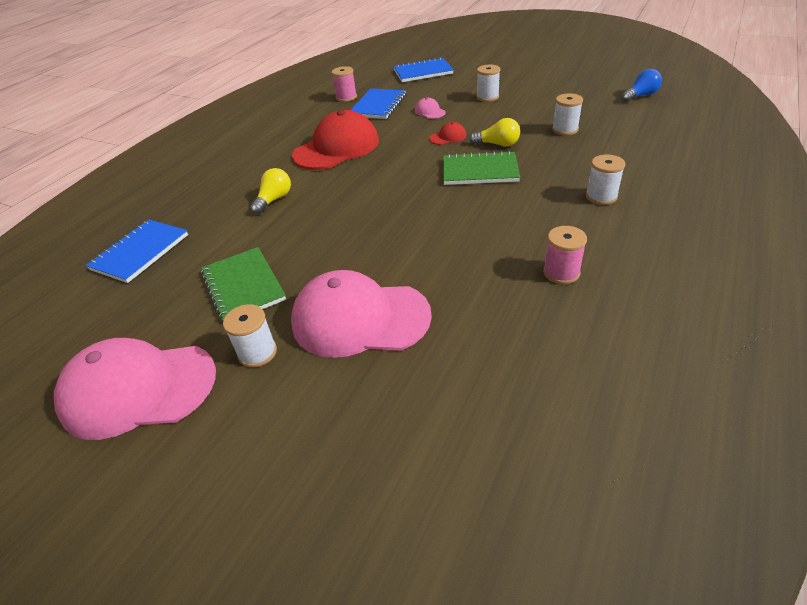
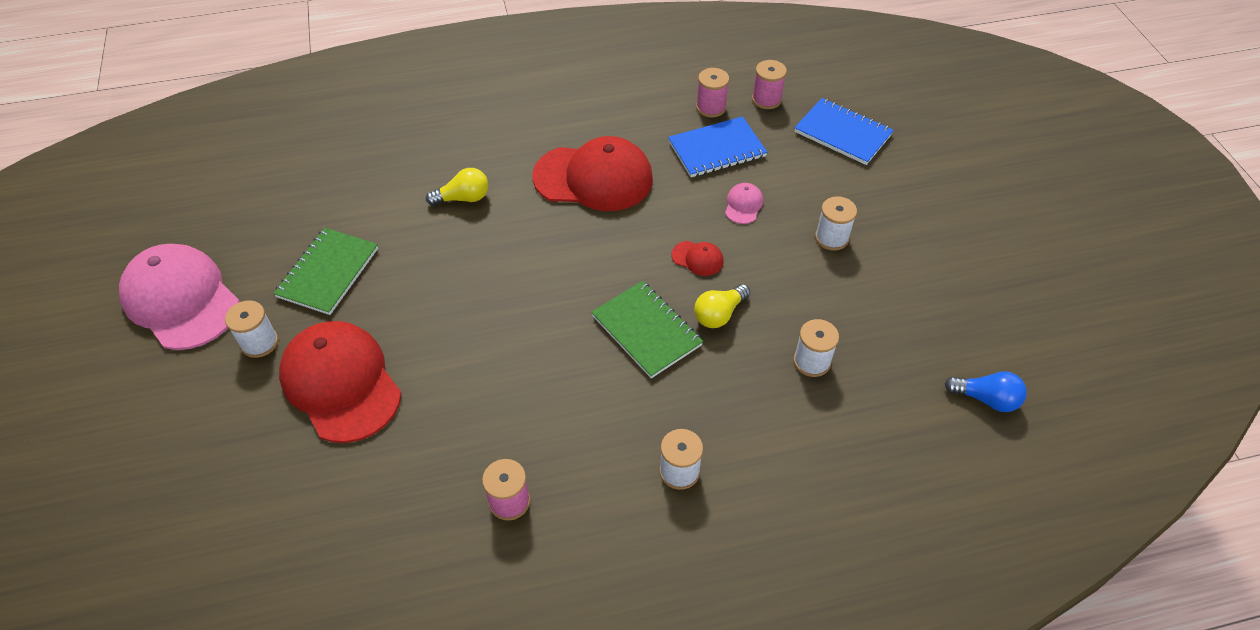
camera: 45 degrees right, 10 degrees up
(140, 252) = (323, 168): blue notebook -> none
(360, 318) = (341, 383): pink cap -> red cap
(367, 82) = (766, 99): none -> pink spool
(497, 144) = (719, 314): yellow light bulb -> yellow light bulb turned 75 degrees clockwise

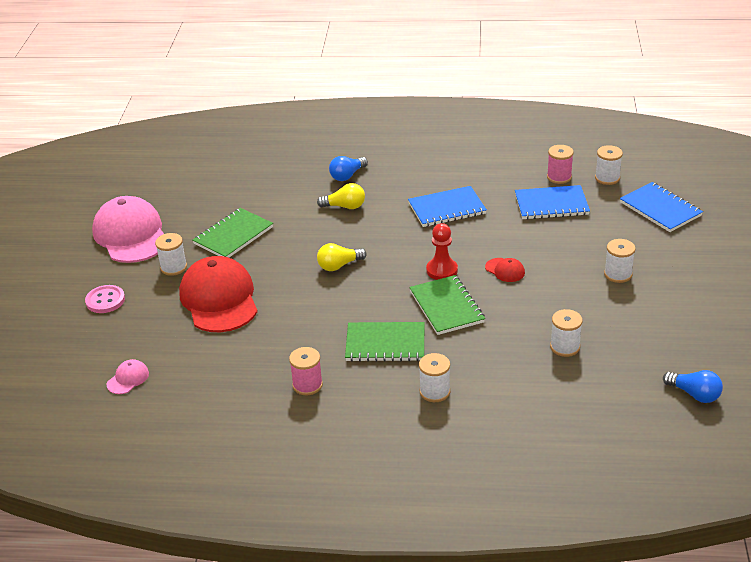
camera: 20 degrees right, 15 degrees down
(175, 421) = (105, 300): none -> pink button
(450, 149) = (347, 176): none -> blue light bulb
(589, 408) = (385, 344): none -> green notebook
(594, 178) = (447, 209): red cap -> blue notebook
(620, 274) = (442, 270): none -> red pawn
(719, 314) = (506, 306): yellow light bulb -> yellow light bulb (339, 265)
(743, 205) = (556, 243): pink cap -> pink cap (128, 379)
(766, 99) = (607, 178): pink spool -> white spool

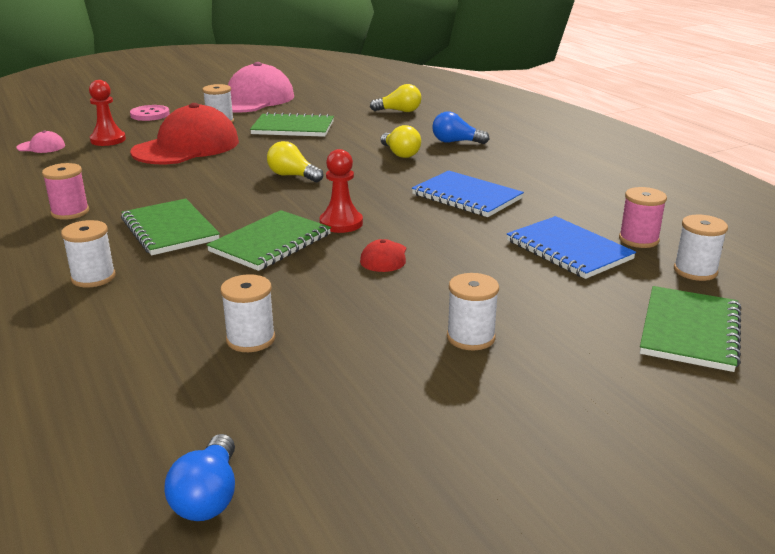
camera: 55 degrees right, 10 degrees down
(152, 337) = (108, 140): none -> red pawn
(252, 174) = (399, 111): none -> yellow light bulb
(660, 209) = (690, 331): blue notebook -> green notebook

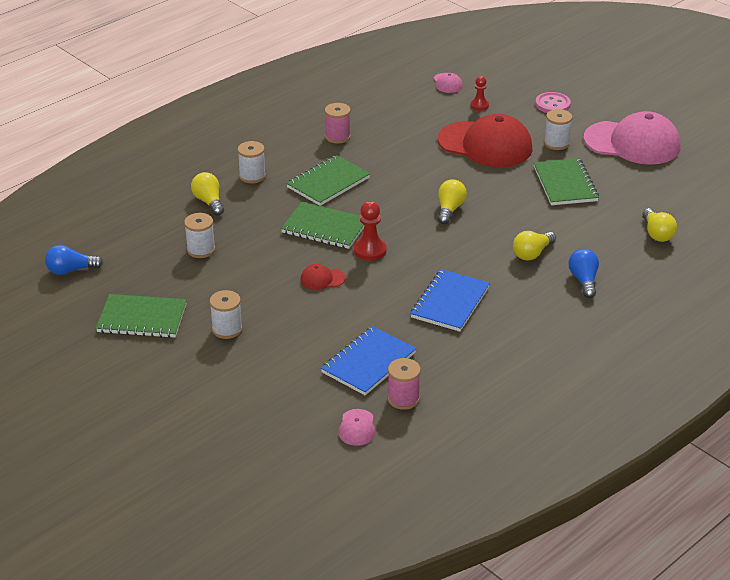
camera: 75 degrees right, 10 degrees up
(108, 140) = (479, 105): red pawn -> red pawn, size x0.65
(124, 319) = (209, 202): none -> yellow light bulb
(690, 331) = (263, 421): green notebook -> green notebook (142, 318)
(695, 271) = (357, 428): white spool -> pink cap

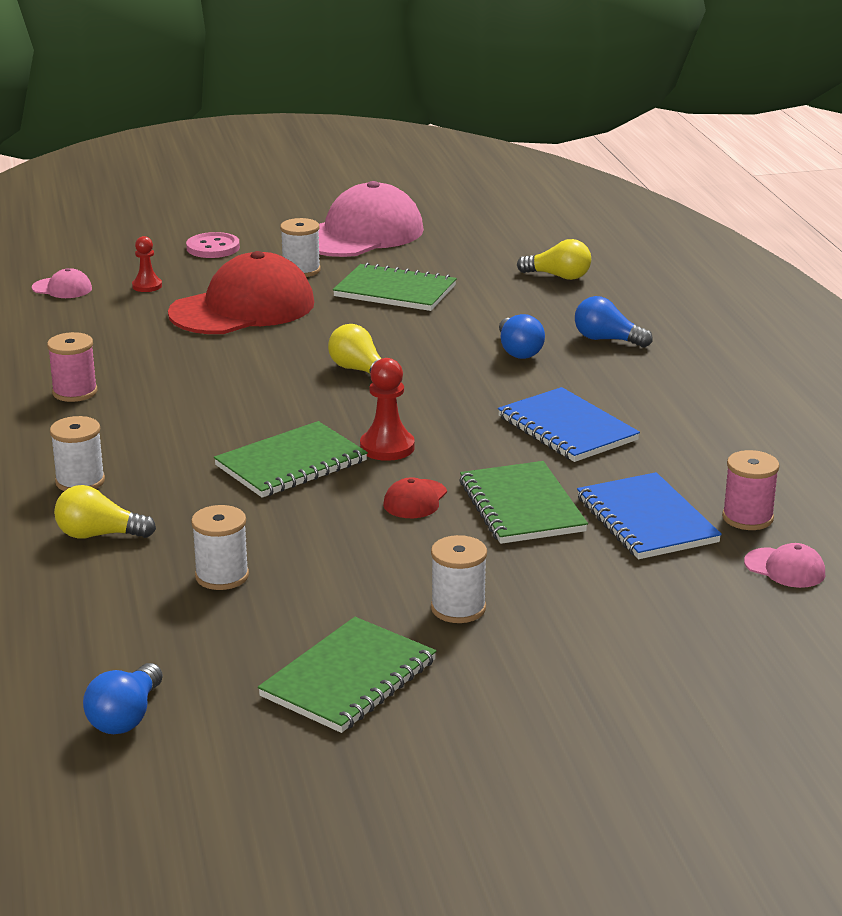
camera: 60 degrees left, 10 degrees down
(328, 182) = (181, 430): green notebook -> green notebook (521, 506)
(532, 253) = (518, 351): yellow light bulb -> blue light bulb

